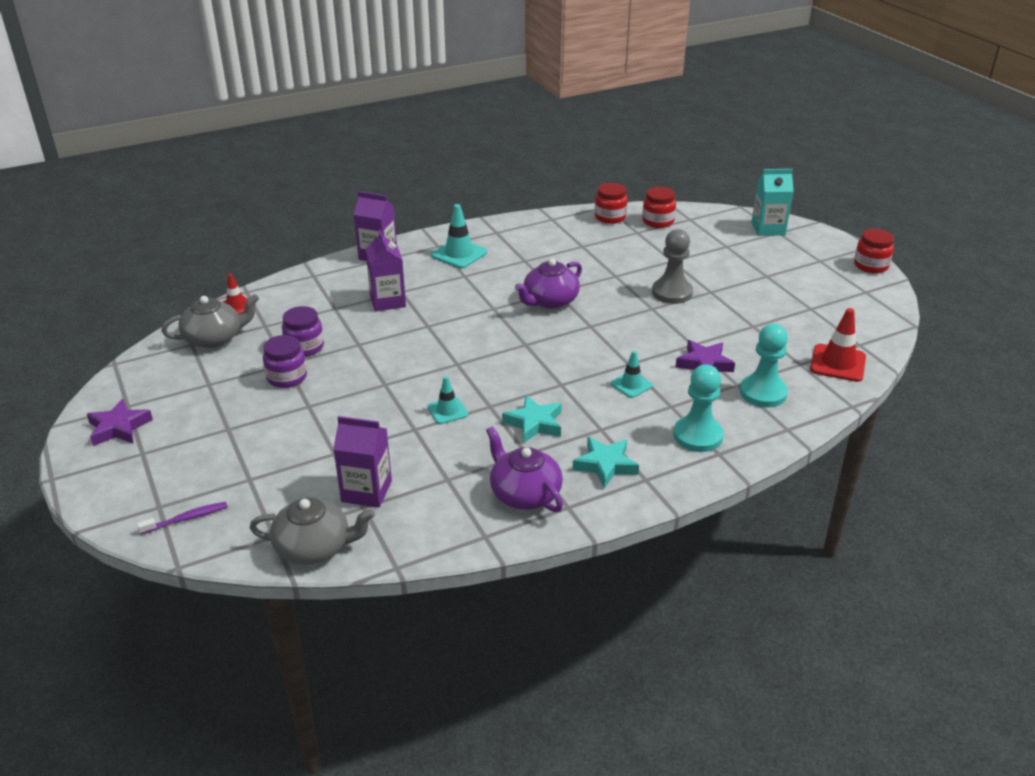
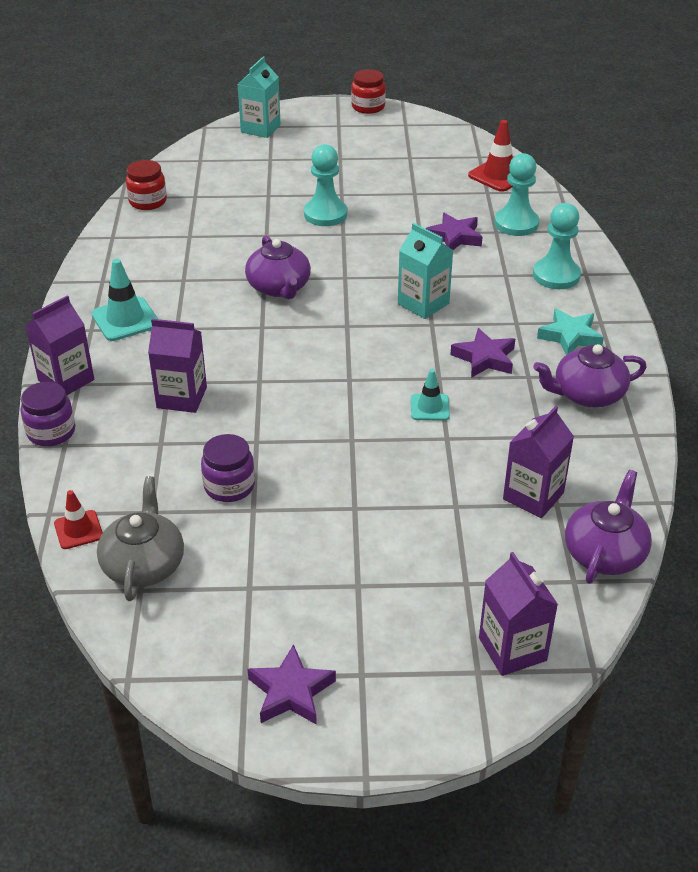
camera: 65 degrees left, 5 degrees up
(186, 519) = (512, 649): purple toothbrush -> purple carton
(287, 377) = (284, 514): purple jar -> purple jar (51, 432)
(314, 547) = (604, 553): grey teapot -> purple teapot
(534, 423) = (484, 358): turquoise star -> purple star
(586, 373) = (423, 304): none -> turquoise carton
(631, 385) = (460, 285): turquoise traffic cone -> none
(658, 221) = (186, 178): red jar -> none
(672, 293) = (325, 214): grey pawn -> turquoise pawn

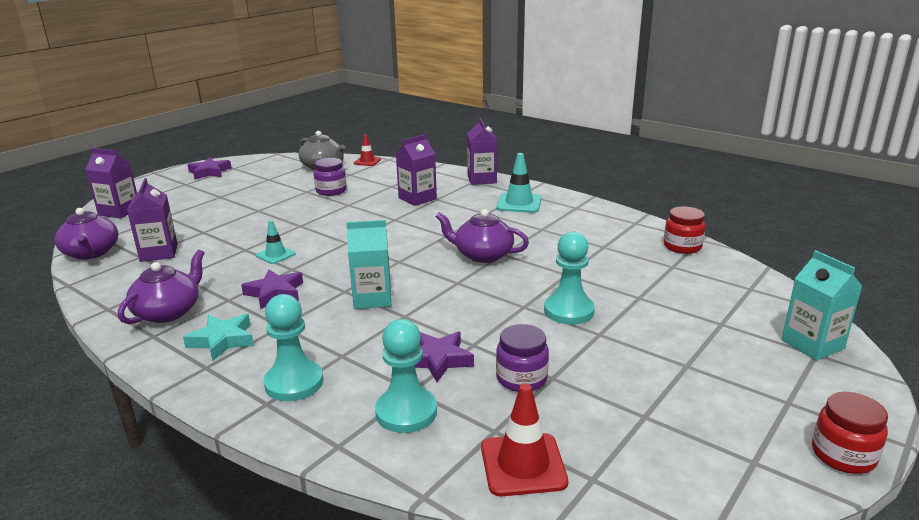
camera: 130 degrees right, 15 degrees down
(51, 432) = (443, 169): purple jar -> purple jar (521, 378)

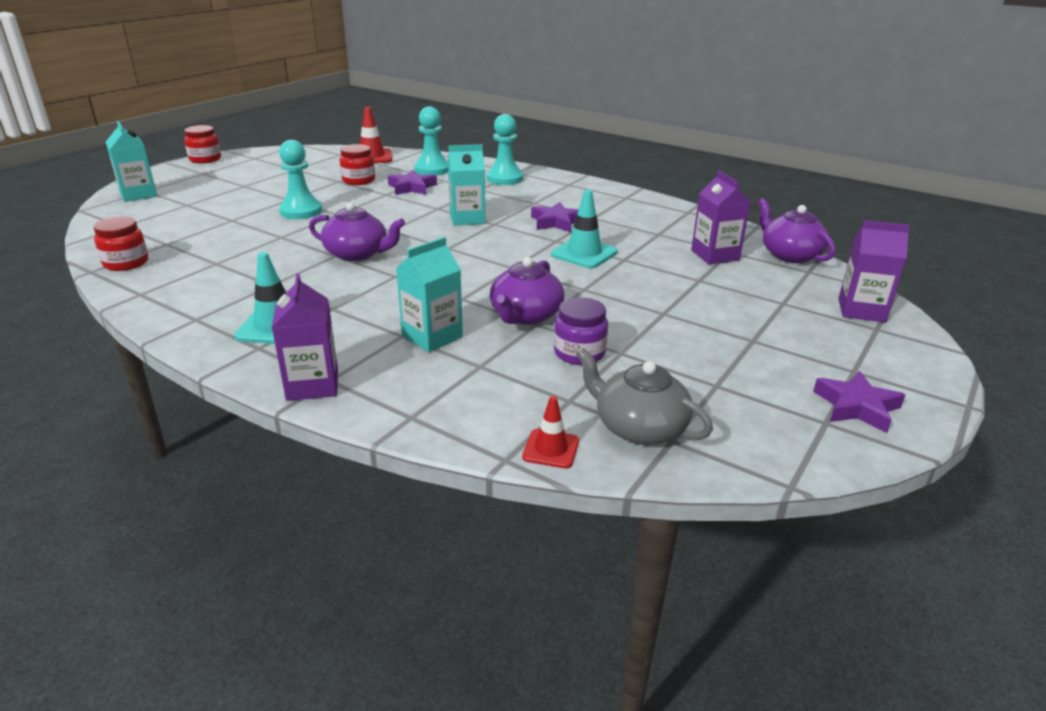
camera: 175 degrees right, 5 degrees up
(168, 312) = (634, 210): purple teapot -> purple teapot (525, 315)
(222, 340) = (571, 195): turquoise star -> none
(275, 255) = (584, 253): turquoise traffic cone -> turquoise traffic cone, size x1.61
(417, 198) = (432, 336): purple carton -> turquoise carton
(521, 378) = (358, 180): purple jar -> red jar

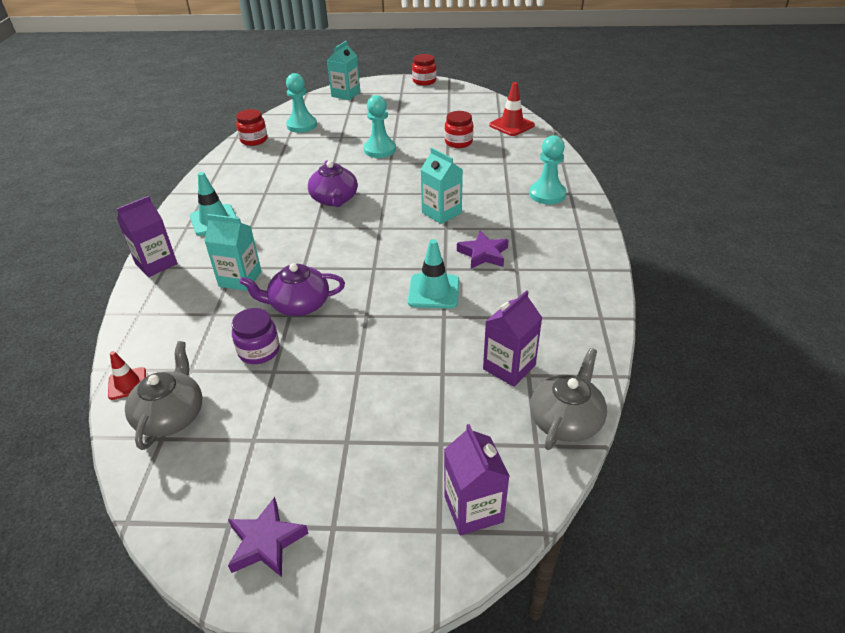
camera: 60 degrees right, 10 degrees up
(412, 187) = (473, 166): purple star -> none
(432, 170) = (520, 158): turquoise pawn -> turquoise pawn (302, 125)
(790, 255) = (566, 420): purple teapot -> grey teapot

